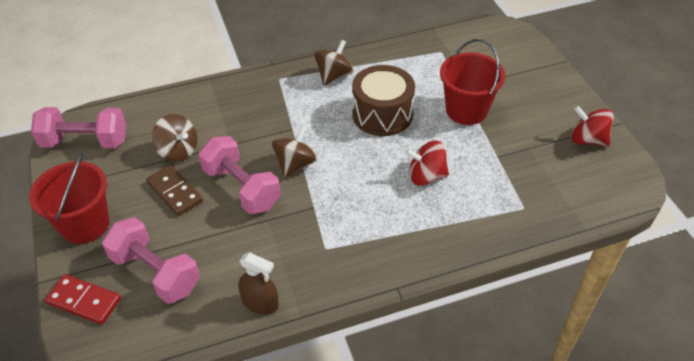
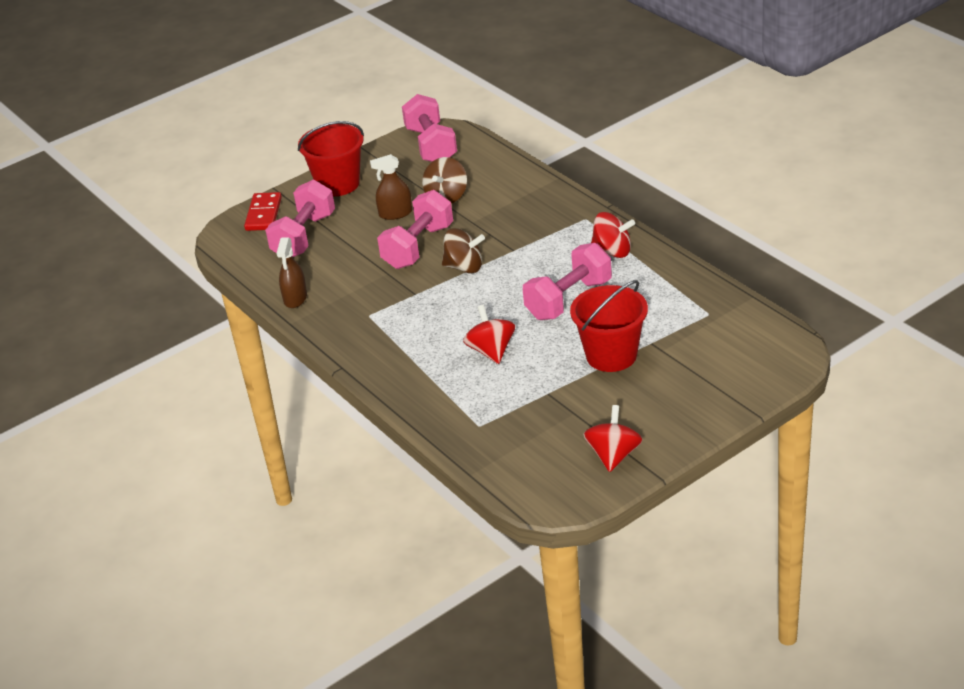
camera: 75 degrees right, 10 degrees down
(175, 192) = (395, 213): brown domino -> brown spray bottle
(334, 76) = (612, 251): brown spinning top -> red spinning top
(382, 114) = (569, 299): brown drum -> pink dumbbell

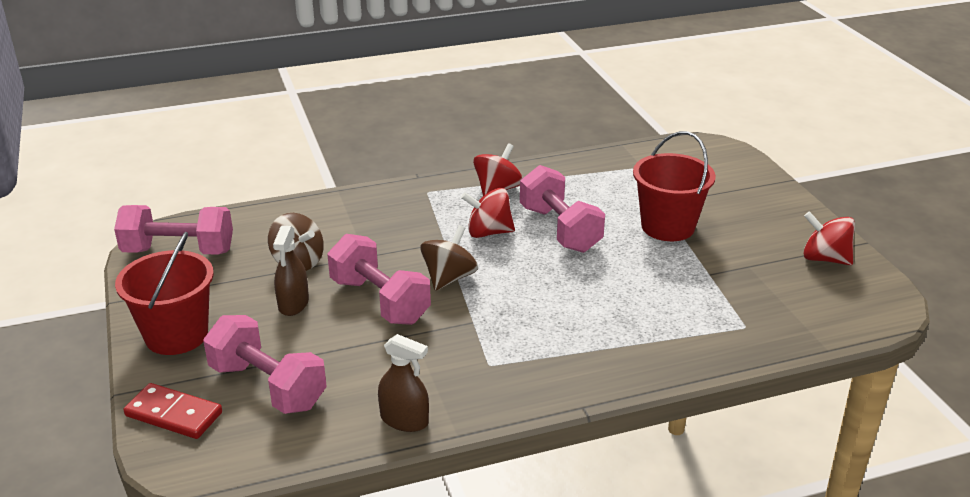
camera: 75 degrees left, 5 degrees down
(491, 351) = (618, 292): red spinning top -> red spinning top (488, 232)

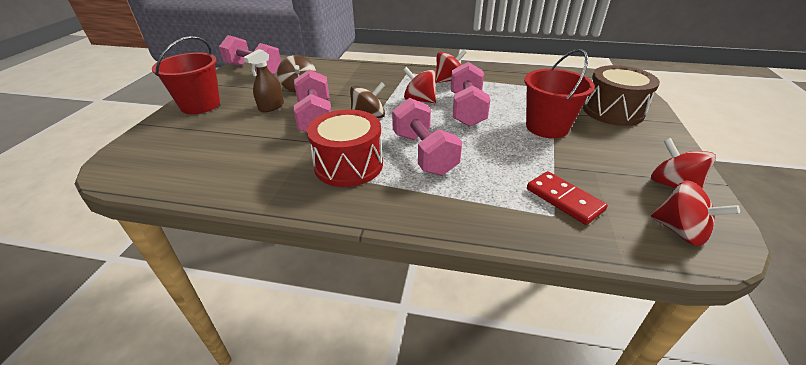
camera: 30 degrees right, 5 degrees up
(173, 414) = (144, 142): red domino -> red domino (564, 199)
(268, 386) = (203, 144): pink dumbbell -> pink dumbbell (424, 153)
(404, 420) = (243, 190): brown spray bottle -> none
(493, 347) = (348, 165): none -> red drum
(720, 183) = (612, 111): none -> brown drum
(854, 303) = (680, 231): none -> red spinning top

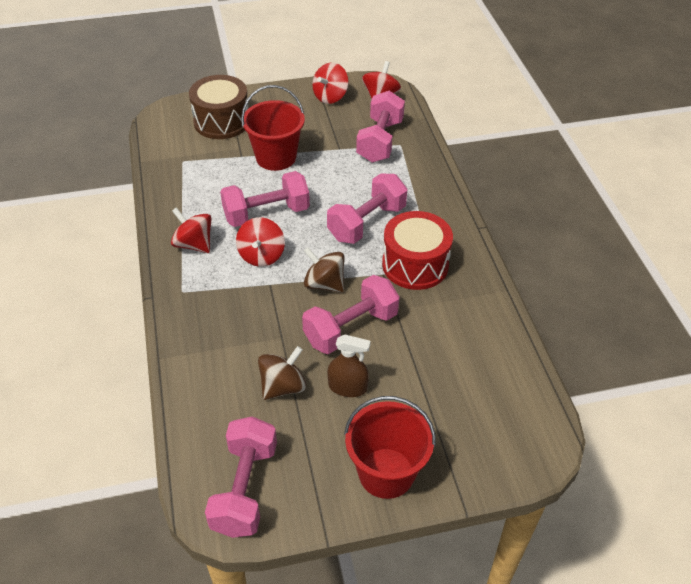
camera: 115 degrees left, 10 degrees up
(564, 199) = (380, 141): red domino -> pink dumbbell

